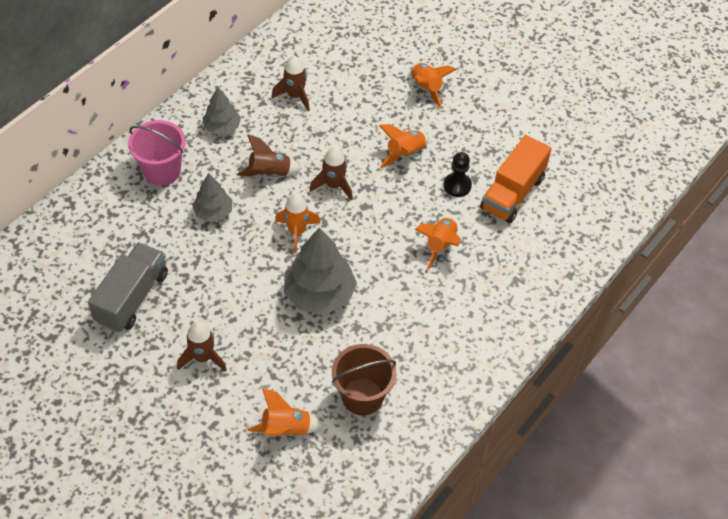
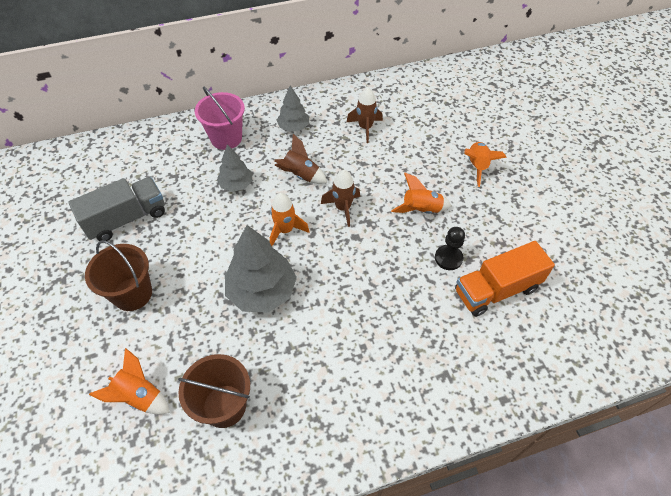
camera: 35 degrees right, 0 degrees up
(203, 357) = (132, 294): brown rocket -> brown bucket
(440, 245) = (396, 303): orange rocket -> none

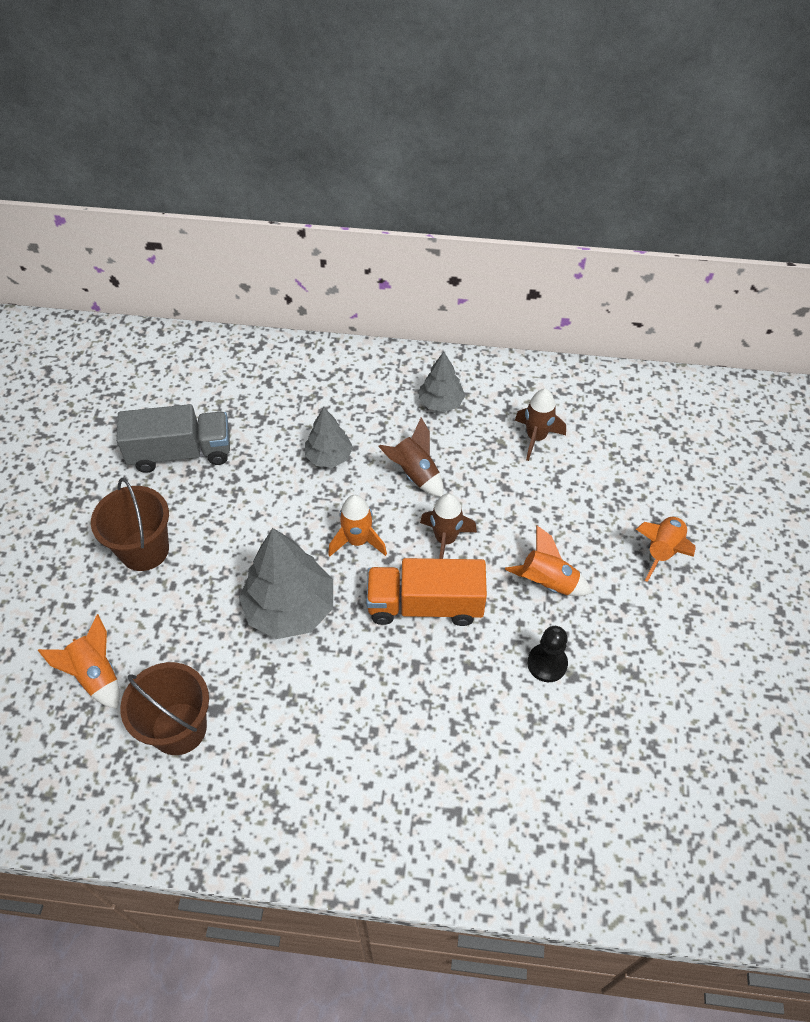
camera: 25 degrees right, 0 degrees up
(226, 138) = (348, 388): pink bucket -> none
(496, 290) = (587, 733): orange truck -> orange truck (425, 605)

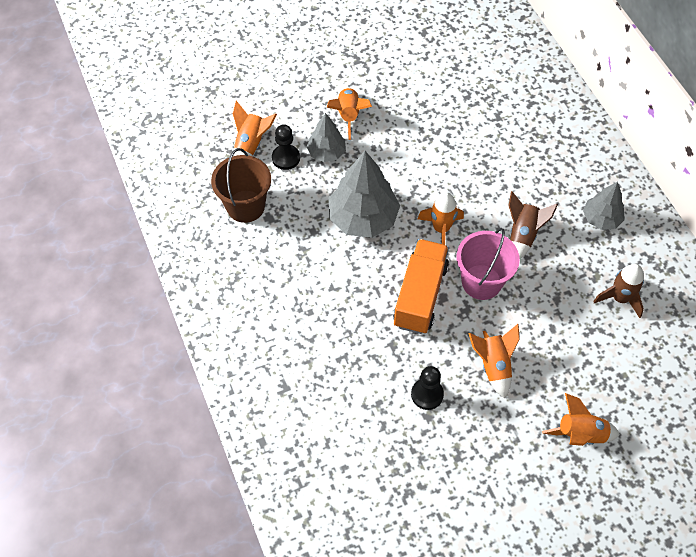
camera: 60 degrees right, 5 degrees up
(144, 550) = (348, 116): brown bucket -> orange rocket
(147, 646) = (286, 158): none -> black pawn
(181, 453) = (433, 90): grey truck -> none
(329, 456) = (496, 175): grey tree -> grey tree (326, 152)
(425, 605) = (420, 295): orange truck -> orange truck turned 45 degrees clockwise
(445, 540) = (481, 282): brown rocket -> pink bucket

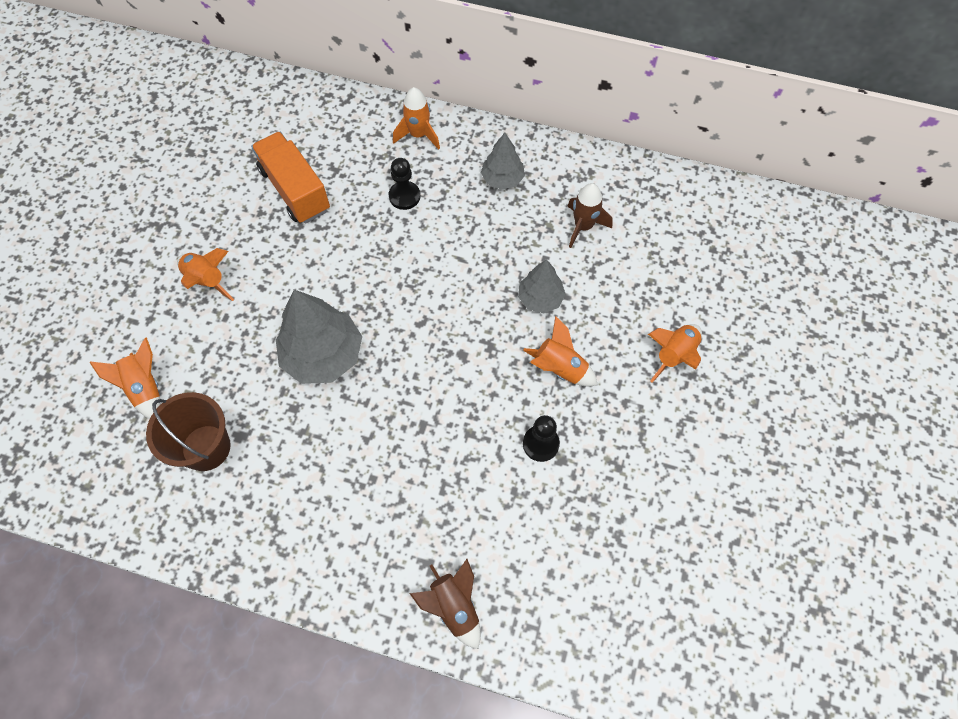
camera: 50 degrees left, 5 degrees up
(286, 158) = (193, 369): black pawn -> black pawn (404, 196)
(326, 152) = (225, 330): grey tree -> grey tree (540, 298)
(420, 295) = (443, 371): orange truck -> orange truck (295, 190)
(441, 229) = (396, 301): orange rocket -> orange rocket (418, 135)
(481, 282) = (476, 313): pink bucket -> none
(523, 235) = (462, 245): brown rocket -> brown rocket (454, 607)

